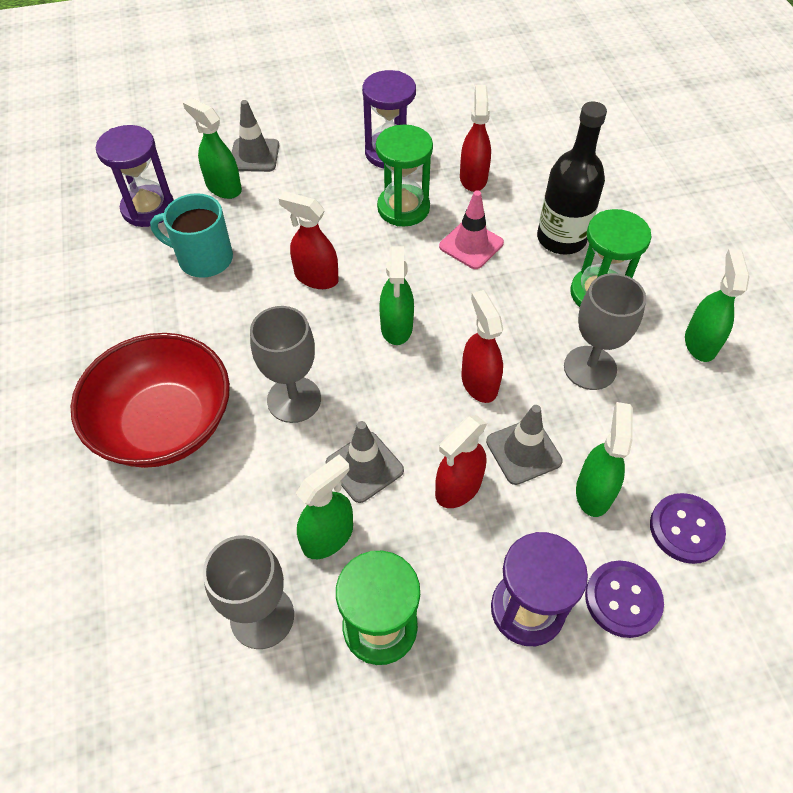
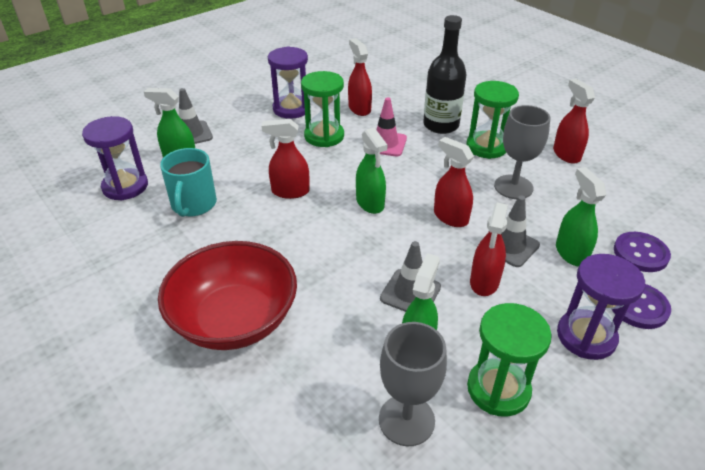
camera: 25 degrees left, 15 degrees down
(204, 258) = (193, 205): turquoise mug -> turquoise mug turned 75 degrees counterclockwise
(294, 399) = (327, 269): grey goblet -> none
(700, 343) = (566, 154): green spray bottle -> red spray bottle

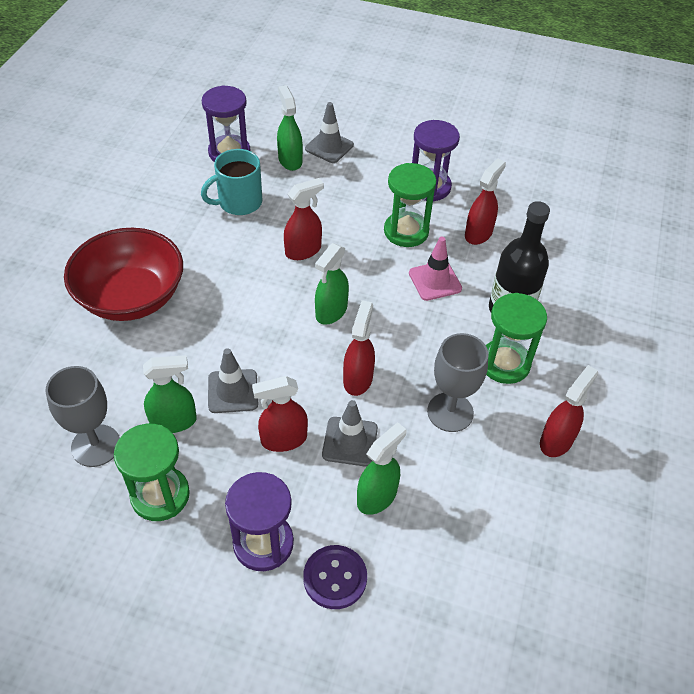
camera: 55 degrees right, 10 degrees up
(290, 191) = (303, 250): red spray bottle -> red spray bottle turned 90 degrees clockwise
(640, 253) = (423, 561): purple button -> none

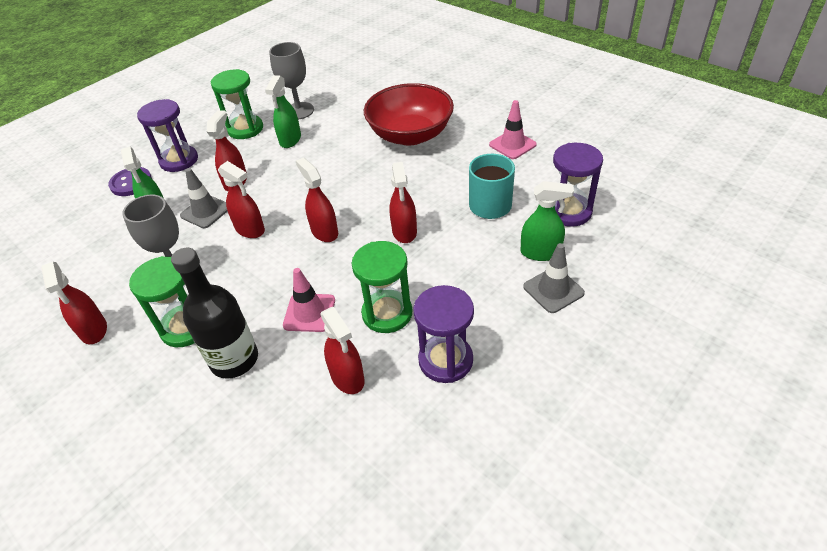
camera: 120 degrees right, 5 degrees down
(130, 207) = (512, 145): none -> pink traffic cone
(233, 391) = (292, 167): grey traffic cone -> none
(331, 311) = (324, 232): green spray bottle -> red spray bottle

